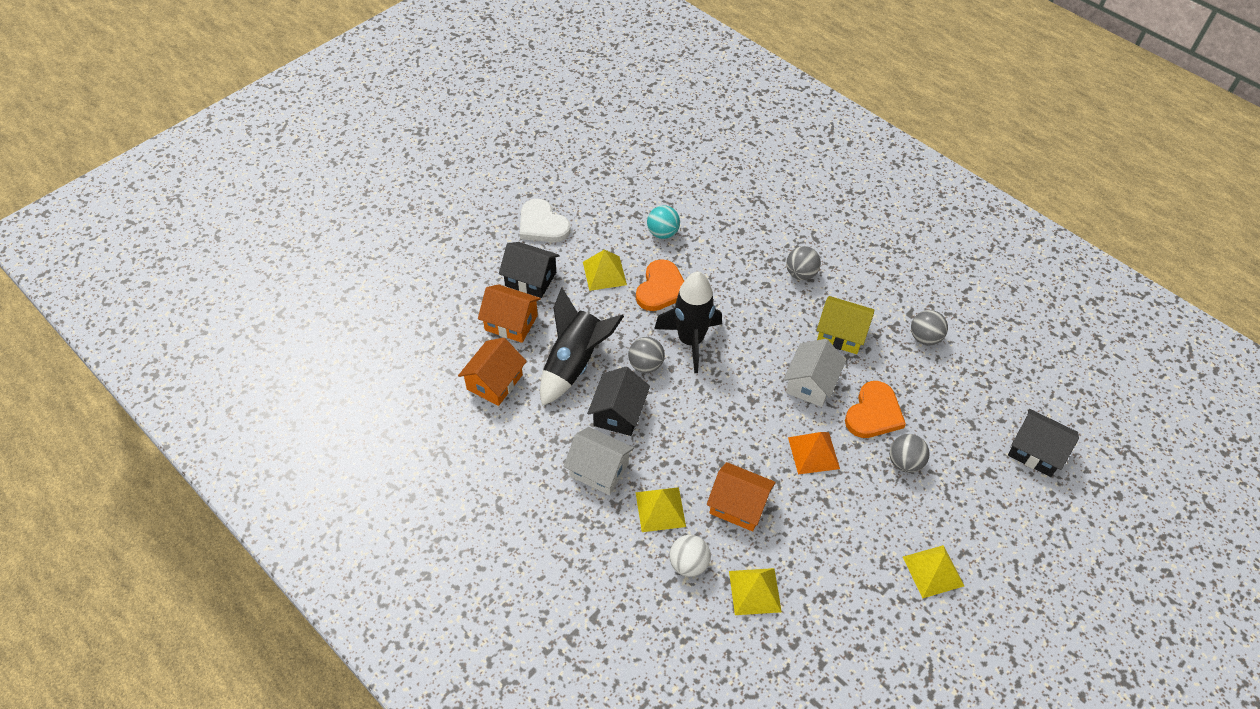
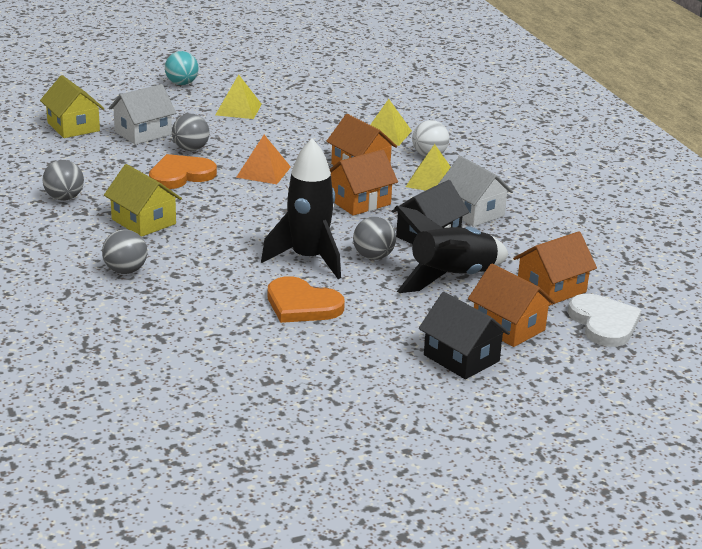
camera: 155 degrees left, 25 degrees down
(542, 224) = (410, 409): white heart -> white heart (604, 323)
(604, 273) = (361, 337): yellow pyramid -> none
(661, 288) = (302, 305): orange heart -> orange heart turned 105 degrees counterclockwise
(662, 233) = (251, 351): turquoise ball -> turquoise ball (182, 83)
(702, 441) = (359, 202): none -> orange house
(810, 383) = (216, 203): white house -> white house (143, 133)
(1036, 451) = (73, 127): black house -> yellow house

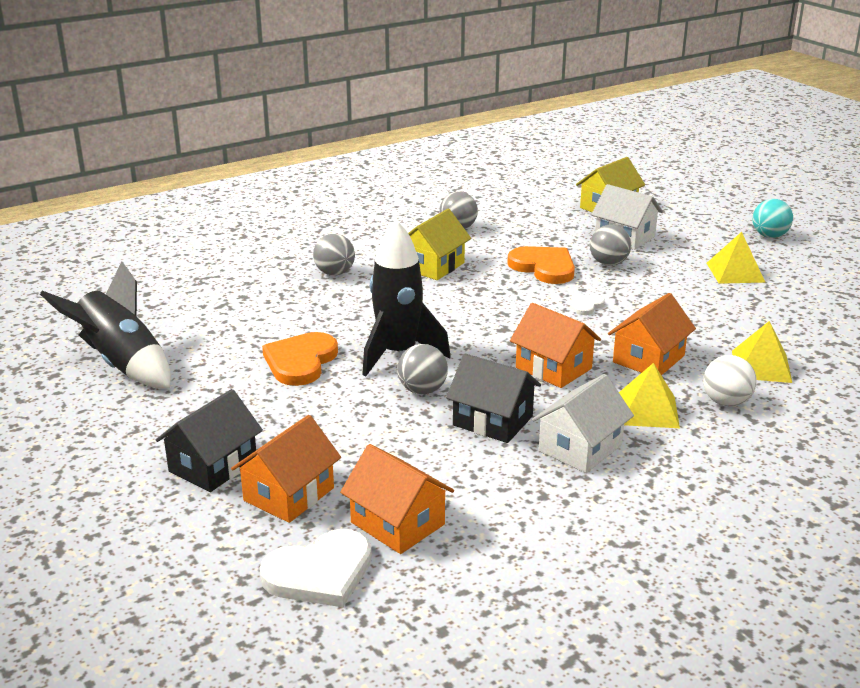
camera: 80 degrees right, 0 degrees up
(263, 172) = (586, 306): orange pyramid -> white heart
(452, 278) = (394, 445): black rocket -> black rocket (122, 364)

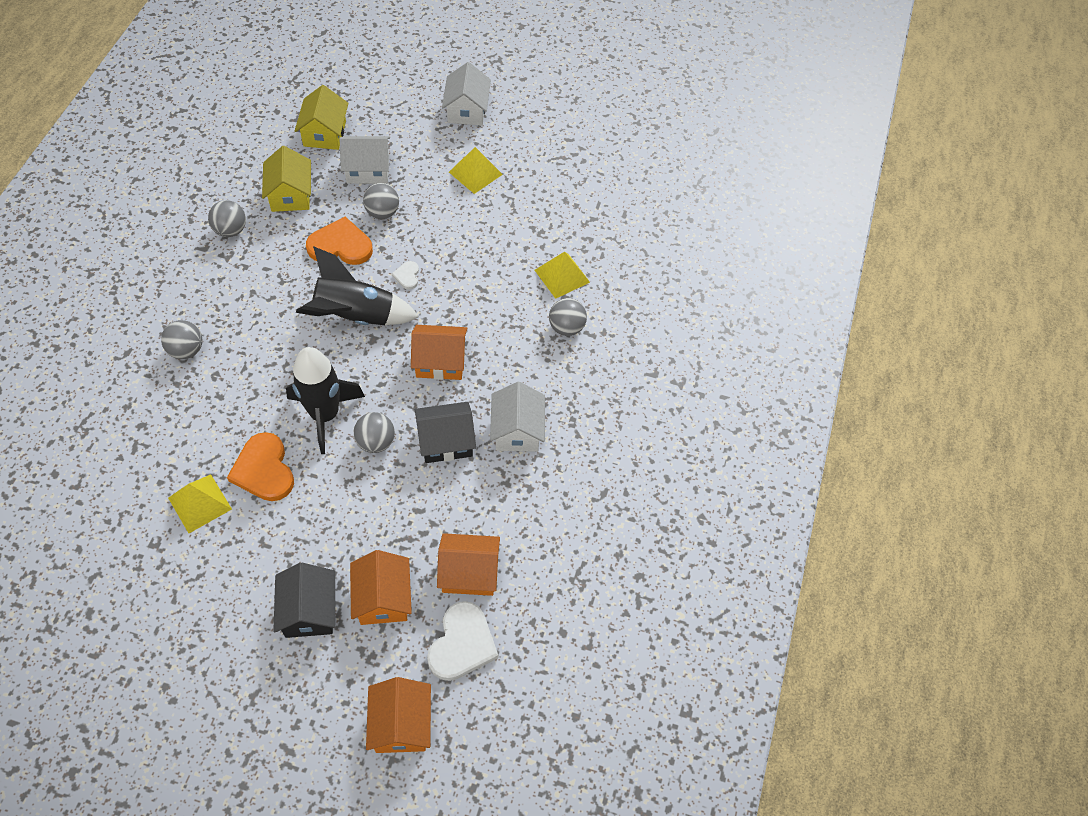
camera: 45 degrees left, 30 degrees up
(122, 364) = (130, 564): black rocket -> black rocket (355, 316)
(433, 266) = (256, 294): yellow house -> yellow house (290, 195)
(647, 410) = (528, 366): yellow pyramid -> yellow pyramid (200, 503)
(648, 359) = (491, 312): orange house -> orange house (401, 724)
(726, 402) = (566, 327): white ball -> grey ball
(769, 236) = (467, 110): turquoise ball -> white house

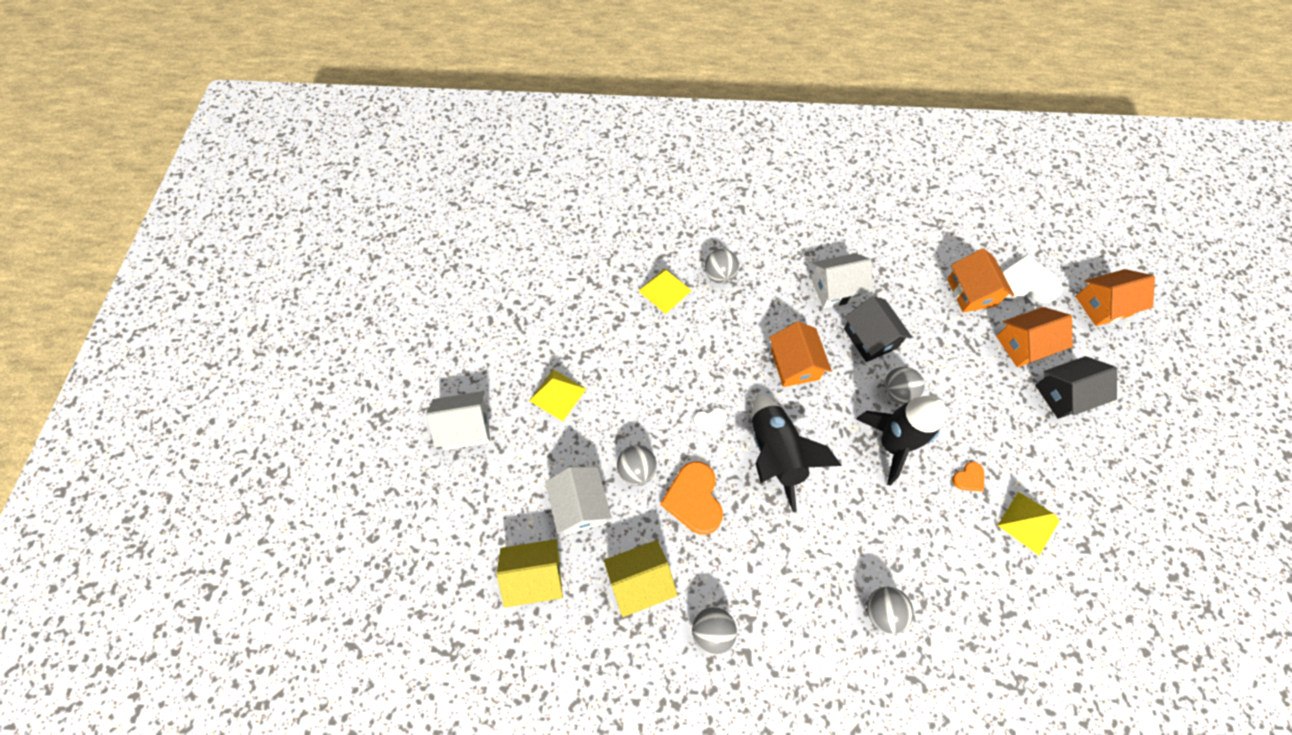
camera: 100 degrees left, 5 degrees up
(264, 470) = (969, 478): orange heart -> orange heart, size x0.49

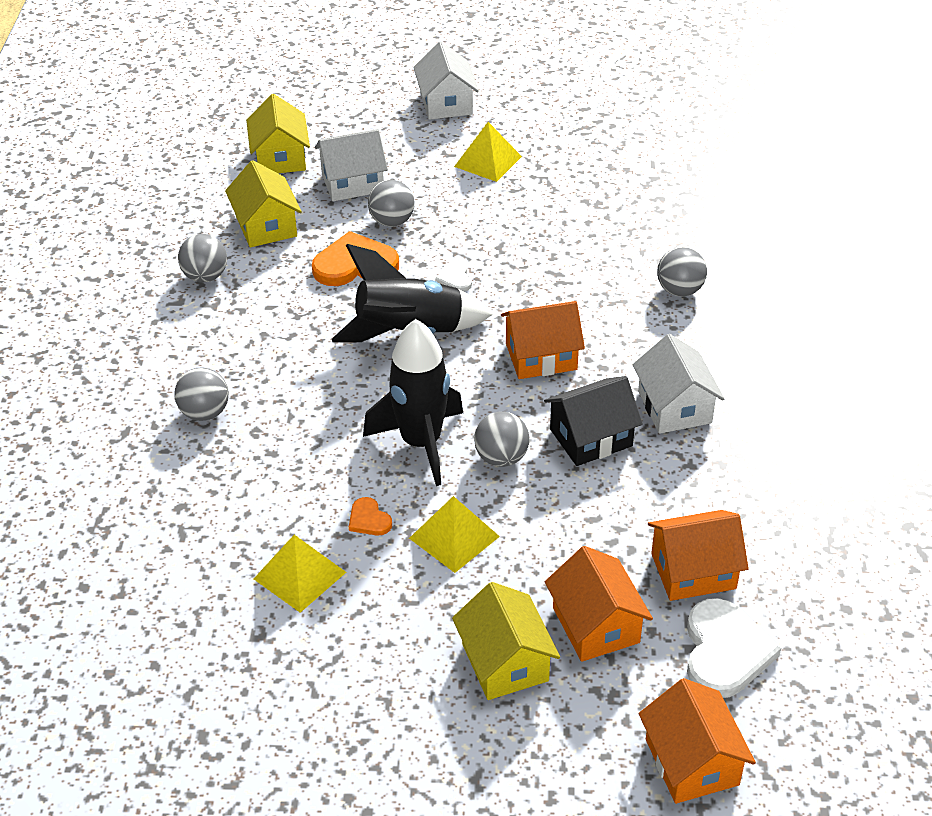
camera: 90 degrees right, 20 degrees down
(665, 290) = (646, 241): yellow pyramid -> yellow pyramid (454, 537)
(1064, 395) = (505, 662): black house -> yellow house

